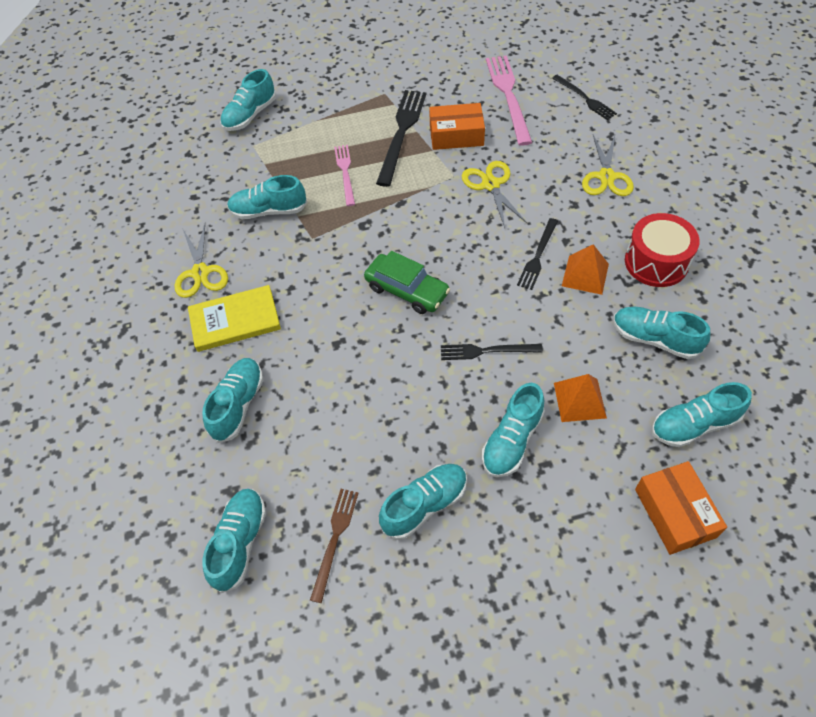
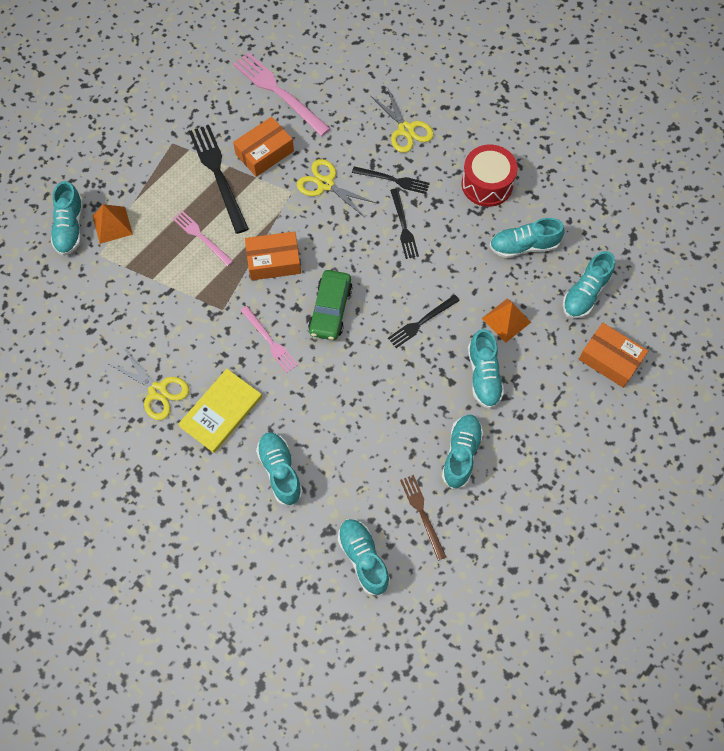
camera: 40 degrees left, 10 degrees up
(269, 211) = (167, 306): turquoise shoe -> none
(329, 286) = (270, 341): none -> pink fork
(390, 223) = (274, 261): none -> orange box
(407, 290) = (330, 309): green car -> green car turned 105 degrees clockwise
(585, 98) = (341, 64): black fork -> black fork (393, 180)
(585, 274) = (446, 222): orange pyramid -> orange pyramid (112, 225)

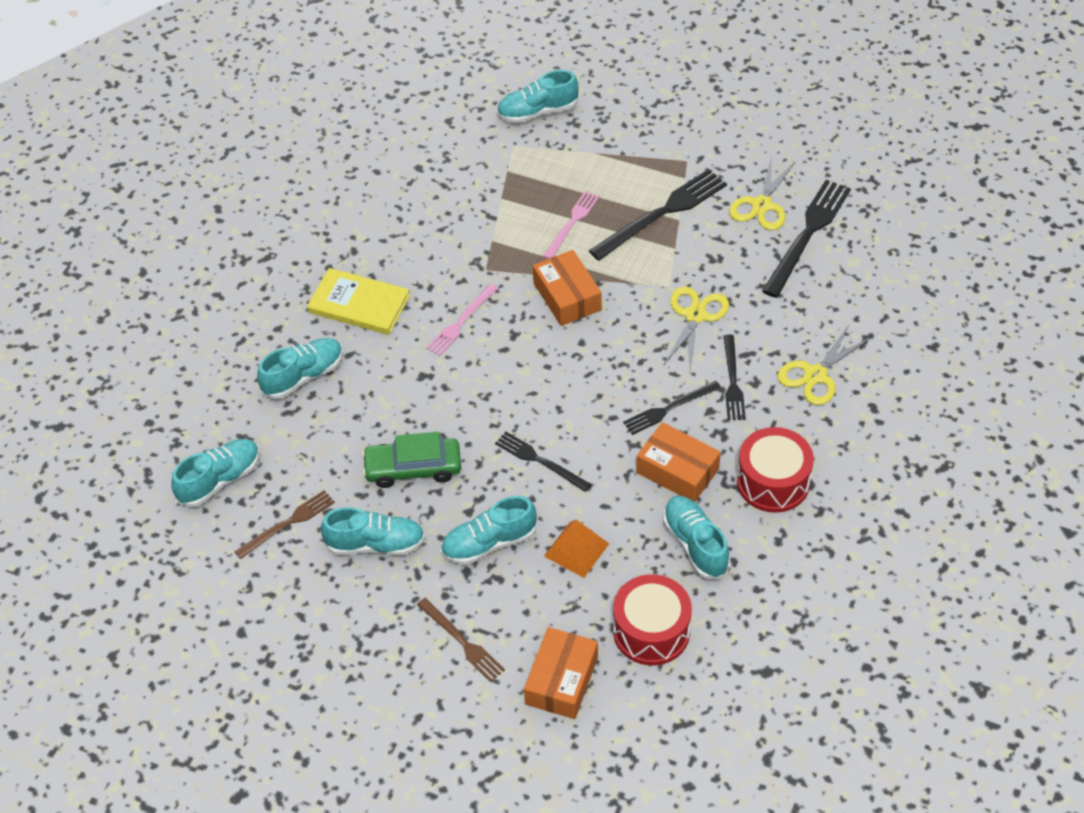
camera: 75 degrees right, 15 degrees down
(112, 225) = (555, 144): orange pyramid -> none
(158, 391) = (366, 244): yellow scissors -> yellow scissors (762, 205)
(264, 153) = (713, 246): orange box -> orange box (677, 471)
(278, 92) = (807, 234): pink fork -> black fork
(330, 309) = (523, 367): green car -> green car (413, 468)
(562, 415) = (462, 642): none -> brown fork
(585, 293) = (651, 631): turquoise shoe -> red drum

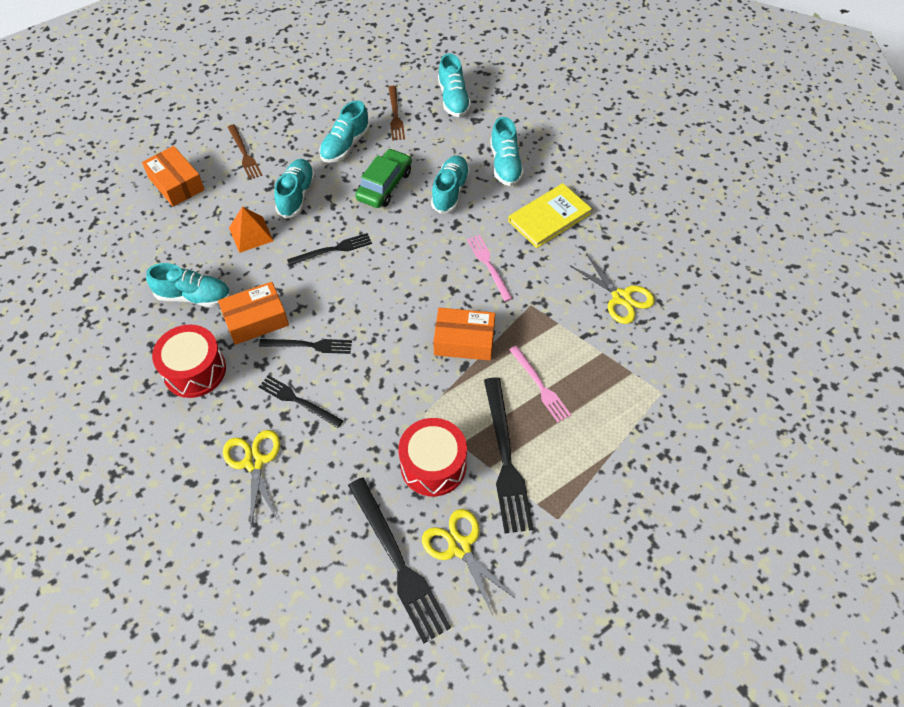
camera: 120 degrees right, 5 degrees up
(462, 642) = (244, 154): brown fork -> brown fork turned 105 degrees counterclockwise
(537, 112) = (696, 433): turquoise shoe -> turquoise shoe (450, 191)
(651, 631) = (161, 240): red drum -> red drum (433, 465)
(669, 409) = (309, 345): black fork -> black fork turned 90 degrees clockwise
(695, 316) = (378, 415): yellow scissors -> yellow scissors (621, 297)

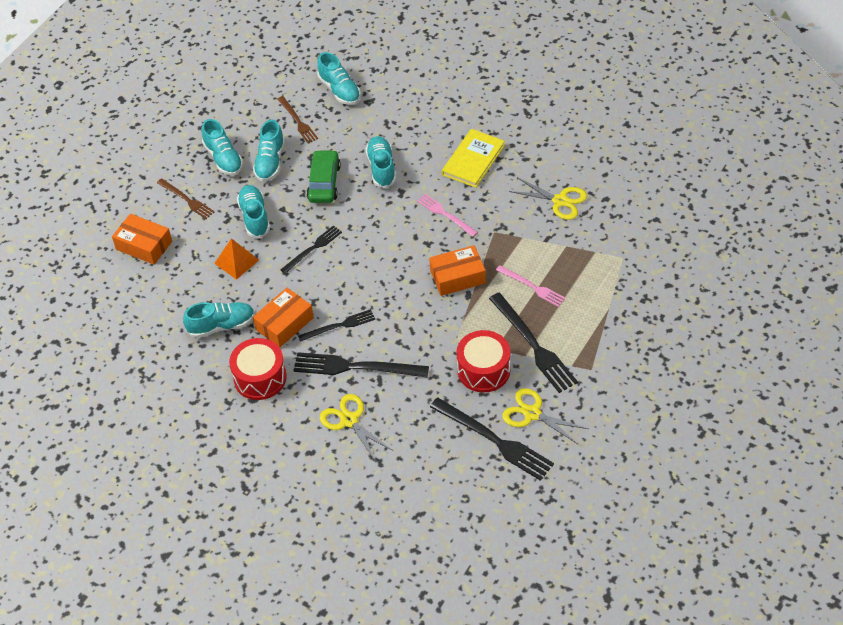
camera: 20 degrees left, 5 degrees down
(298, 401) = (355, 367): black fork -> black fork, size x1.68
(505, 164) = (414, 130): turquoise shoe -> turquoise shoe (223, 158)

